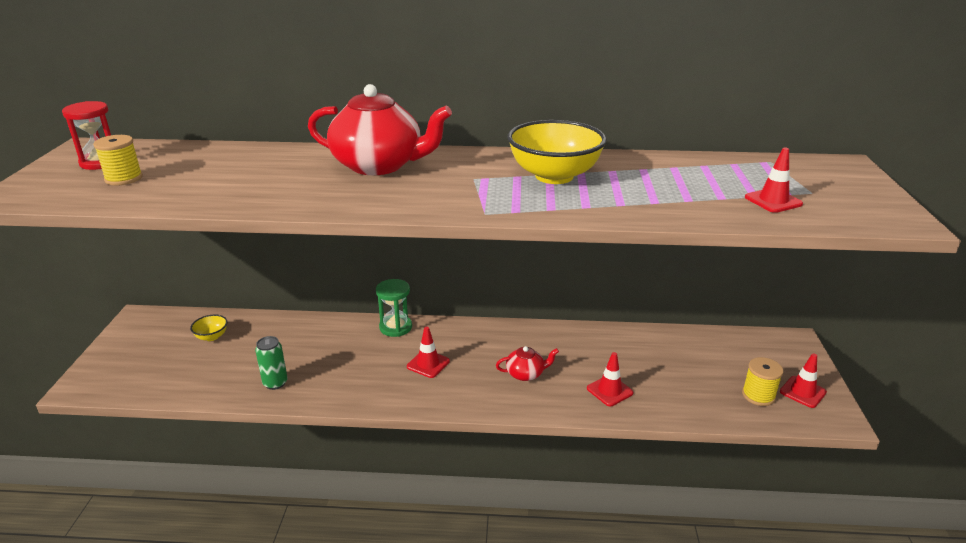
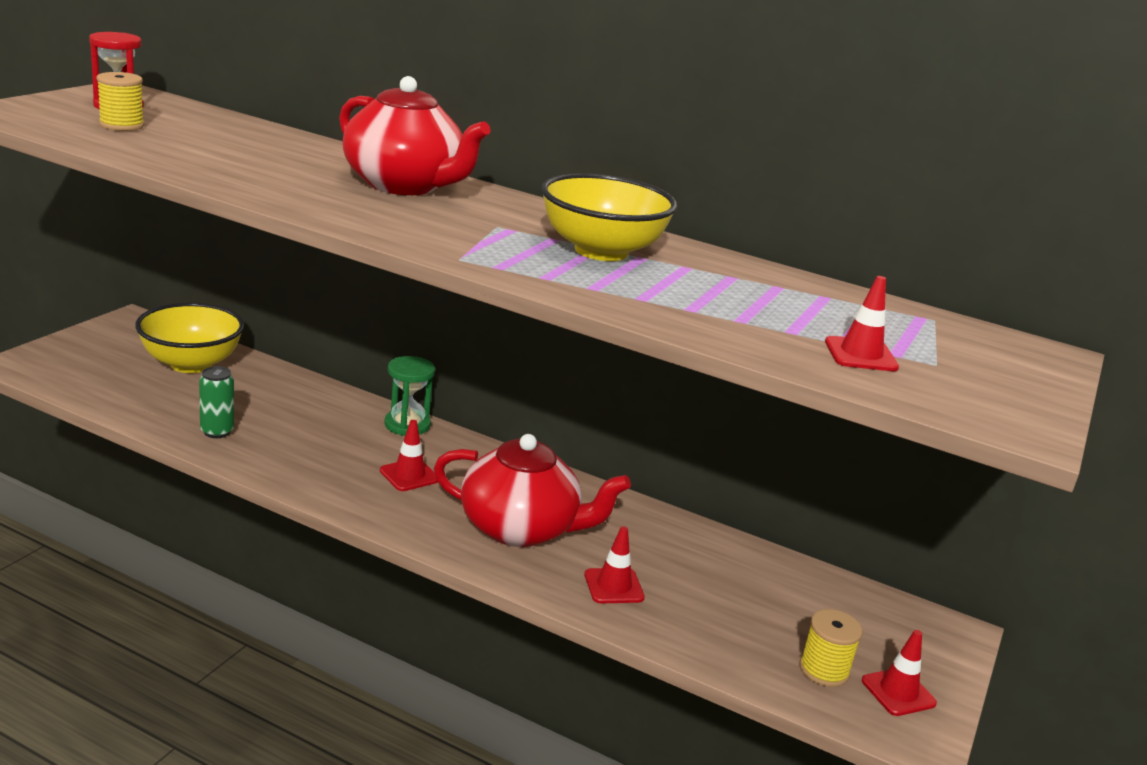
camera: 20 degrees right, 5 degrees down
(212, 337) = (191, 364): yellow bowl -> yellow bowl, size x2.24
(525, 374) = (520, 529): red teapot -> red teapot, size x2.16

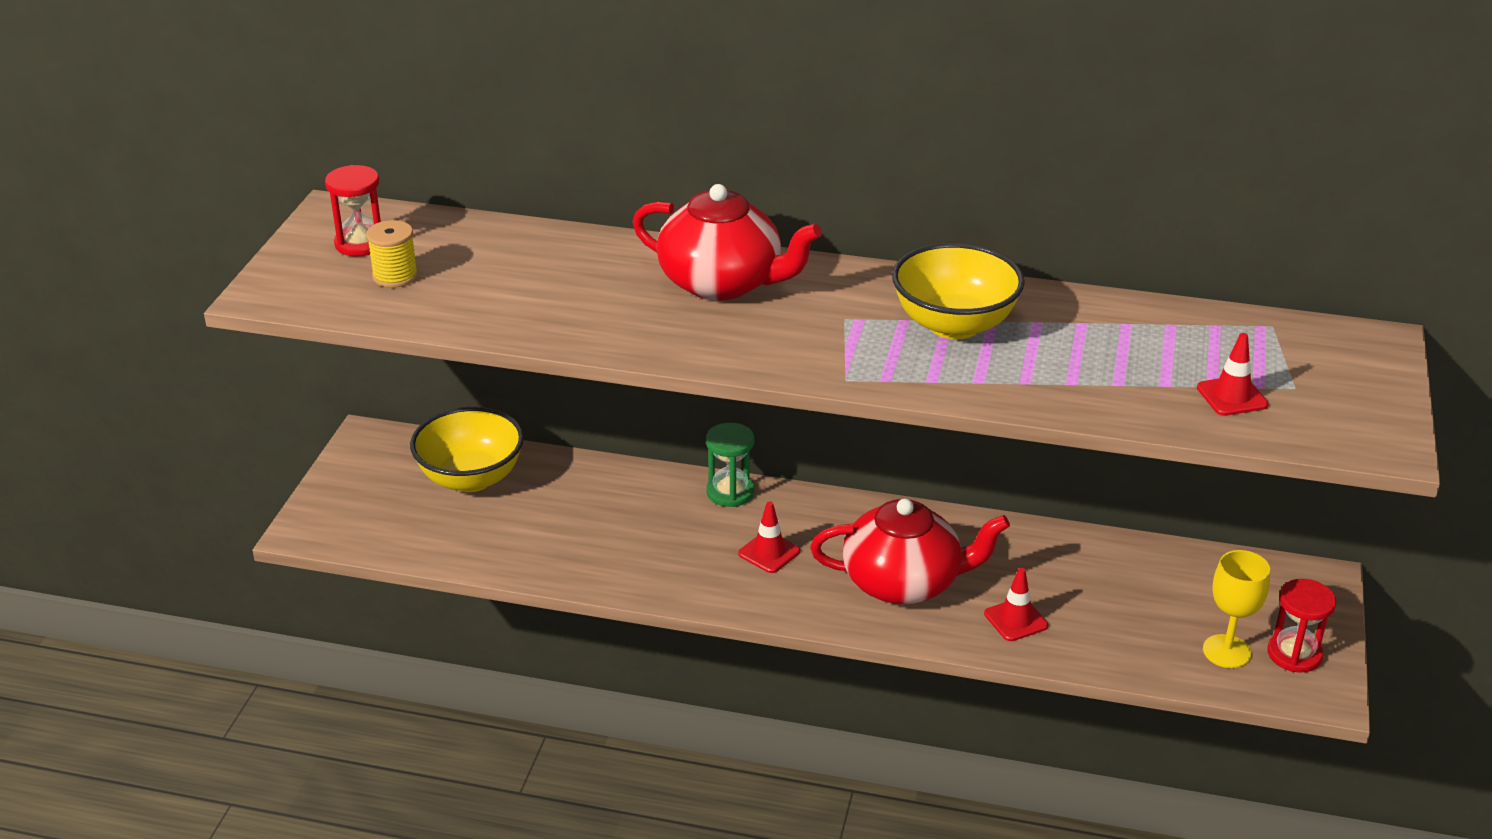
camera: 10 degrees left, 10 degrees up
(217, 432) = (558, 556): green can -> none
(824, 670) = (1226, 651): yellow spool -> yellow goblet
(898, 692) = (1294, 654): red traffic cone -> red hourglass

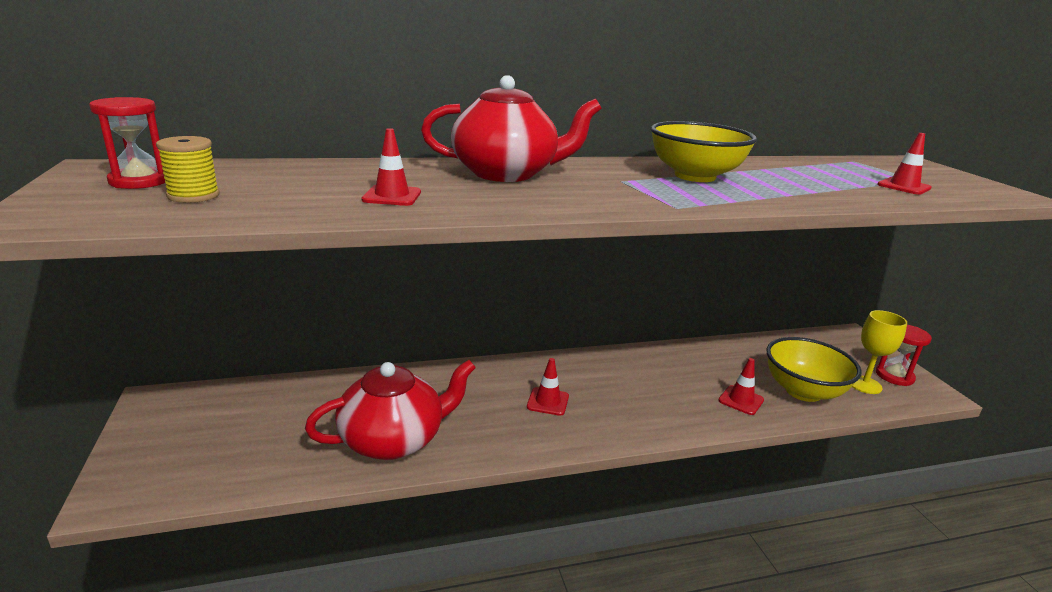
camera: 30 degrees left, 10 degrees down
(471, 478) = (270, 409): yellow bowl -> yellow bowl (803, 391)
(566, 307) = (392, 196): none -> red traffic cone
(730, 492) = (486, 369): green hourglass -> none
(903, 582) = (652, 396): red teapot -> red teapot (393, 440)

